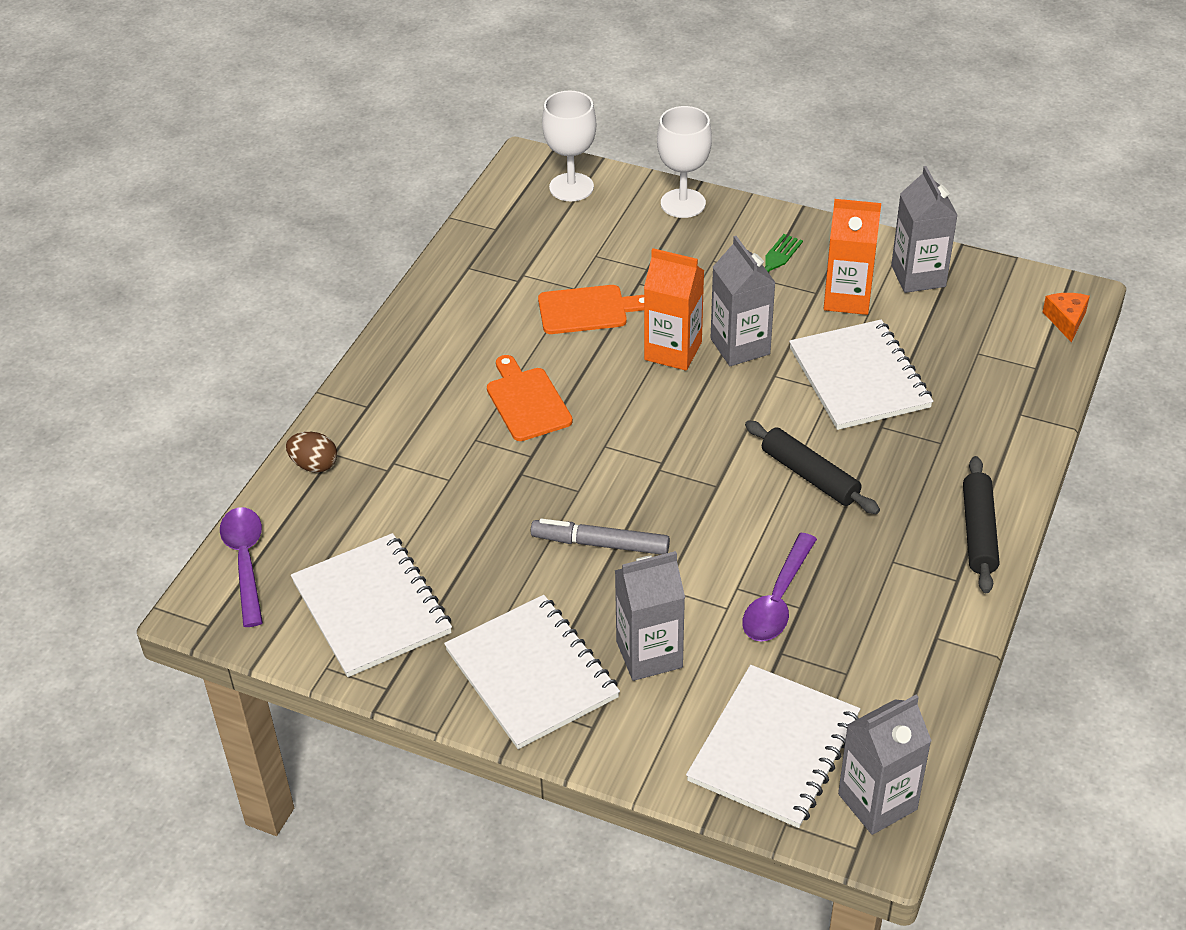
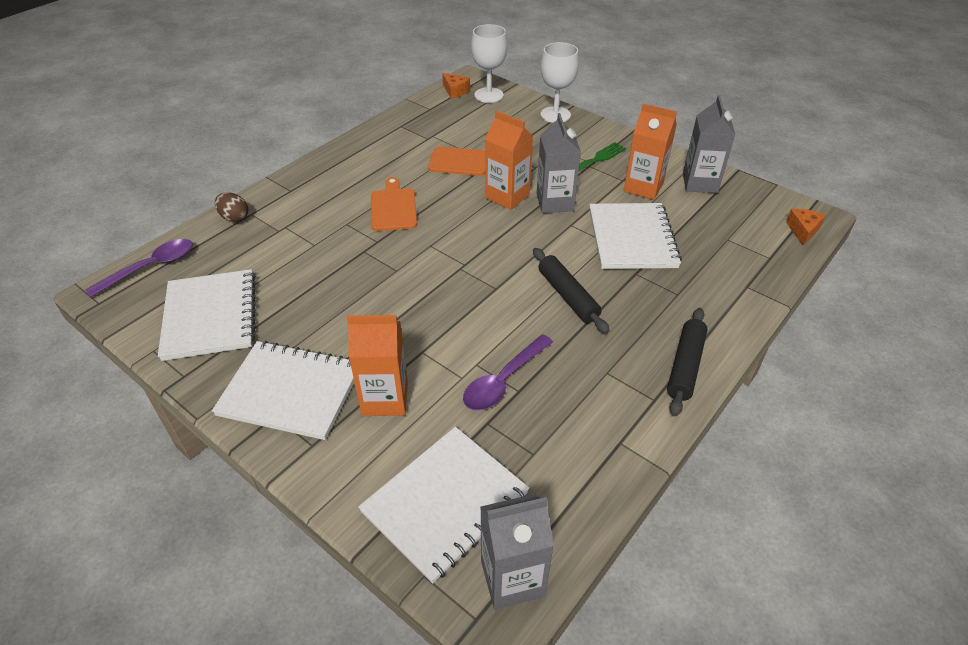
camera: 15 degrees right, 0 degrees up
(245, 562) = (151, 267): purple spoon -> purple spoon turned 45 degrees clockwise
(518, 190) = (455, 91): none -> orange cheese
(531, 674) = (290, 391): white notebook -> white notebook turned 60 degrees counterclockwise
(600, 544) = (392, 309): grey marker -> none
(649, 654) = (385, 398): grey carton -> orange carton

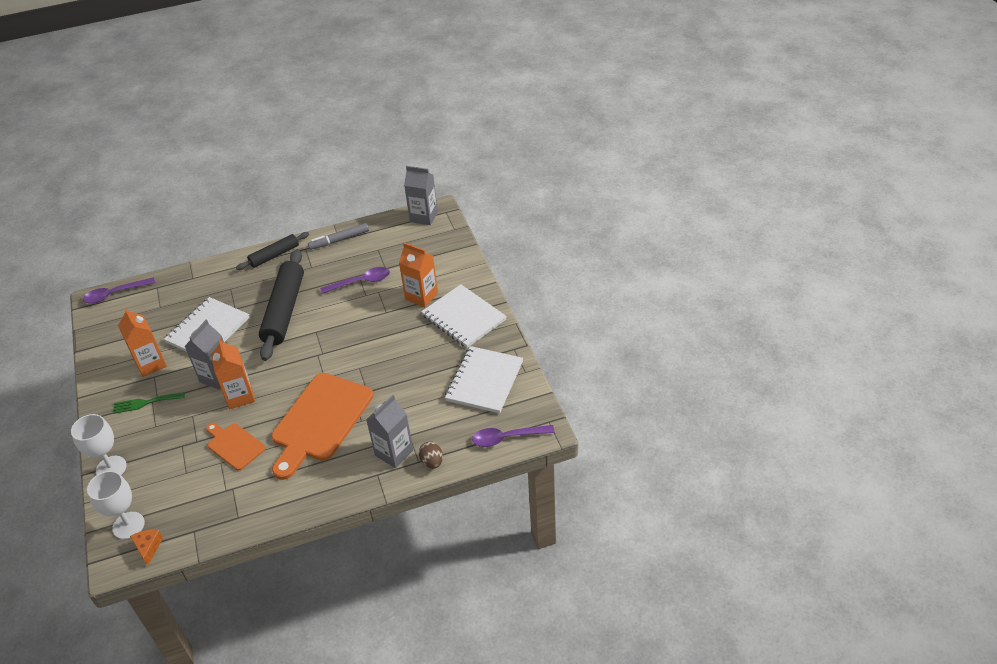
camera: 145 degrees left, 0 degrees up
(393, 207) = (320, 421): orange cutting board -> orange cutting board, size x1.89
(445, 503) = (428, 247): white notebook -> none
(567, 296) = (284, 310): black rolling pin -> black rolling pin, size x1.77
(618, 441) = (339, 240): none -> grey marker
(700, 183) = (114, 351): grey carton -> grey carton (394, 452)
(803, 231) = (115, 294): orange cheese -> purple spoon

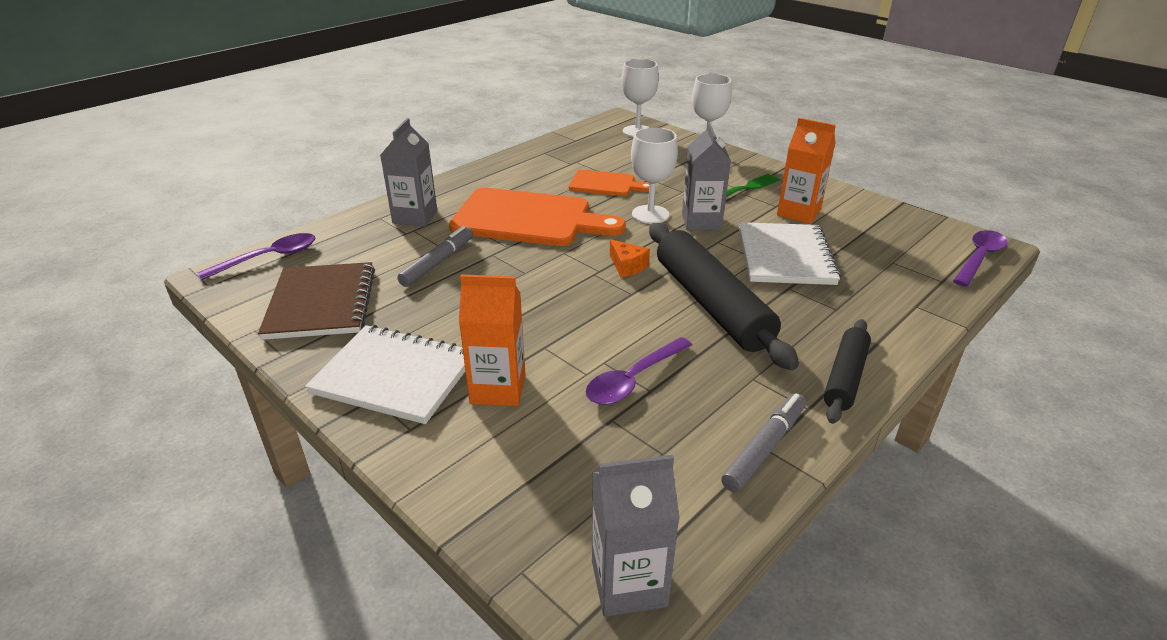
camera: 150 degrees right, 10 degrees down
(148, 548) = (603, 127): orange cheese -> orange cheese (627, 266)
(240, 396) = (650, 214): orange carton -> white goblet
(320, 421) = (528, 219): orange cutting board -> orange cutting board turned 105 degrees clockwise
(403, 395) = (438, 262): none -> grey marker
(432, 462) = (362, 220): brown egg -> none
(484, 381) = (321, 303): white notebook -> brown notebook

